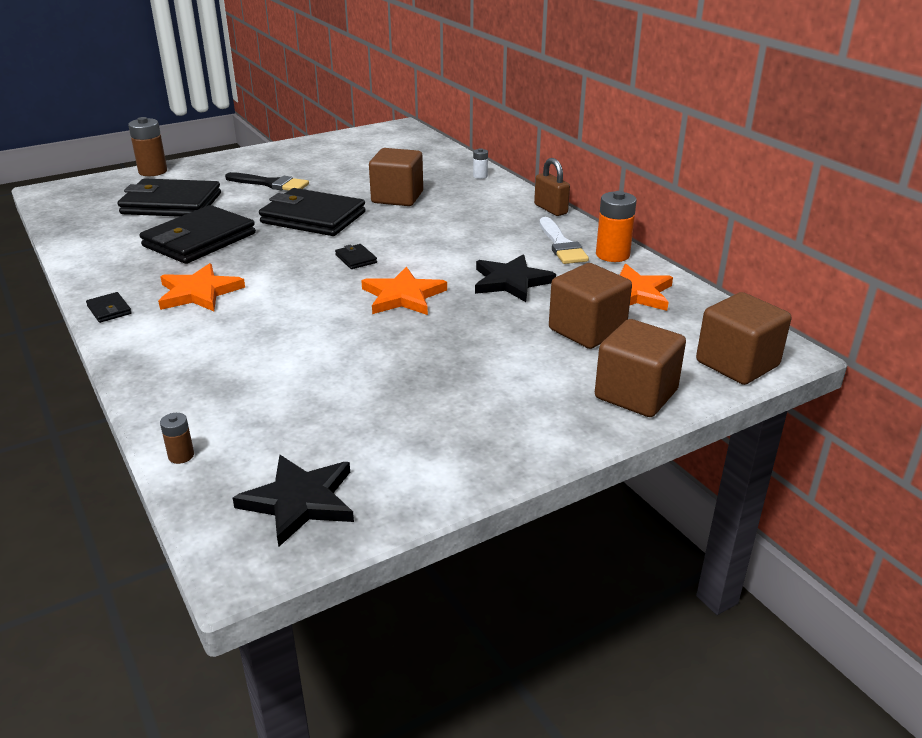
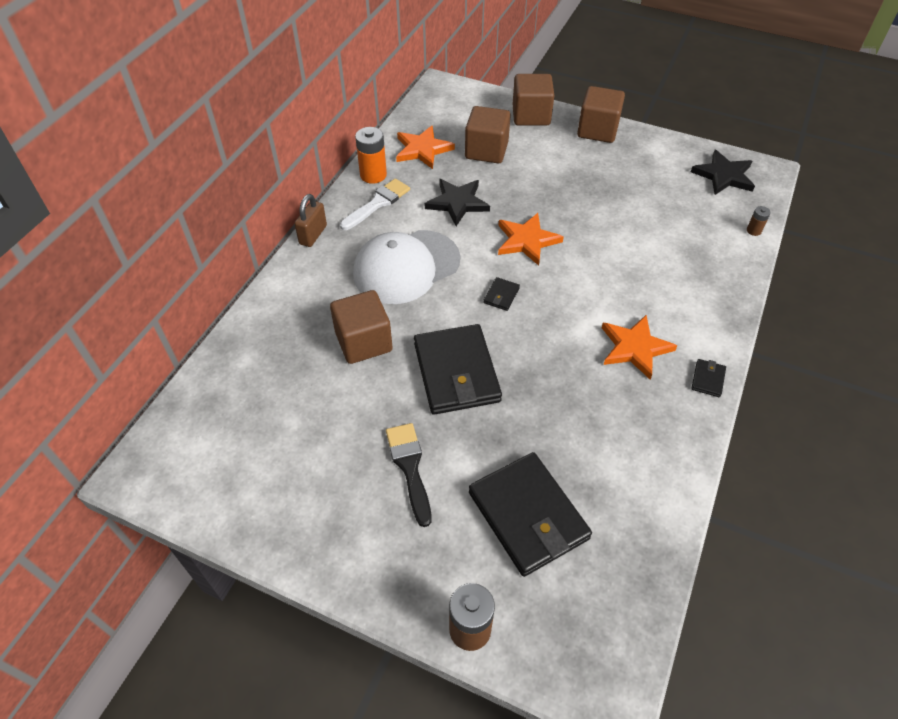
camera: 125 degrees left, 20 degrees up
(199, 240) = (569, 420): black wallet -> none
(454, 232) = (406, 267): none -> white cap
(480, 176) = (265, 312): white battery -> none
(737, 364) = (467, 95): brown cube -> brown cube (597, 130)

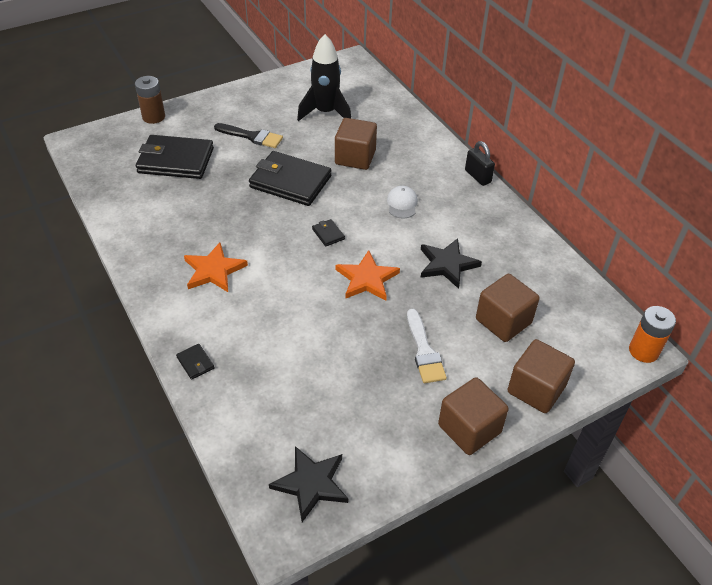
camera: 125 degrees right, 5 degrees down
(295, 422) = (326, 113): none -> black rocket
(313, 235) = (477, 176): brown padlock -> black padlock
(373, 175) = (525, 235): orange battery -> orange battery (643, 351)
(378, 203) = (486, 221): white brush -> white brush (424, 351)
(406, 267) = (402, 204): white cap -> white cap, size x0.45
(422, 149) = (538, 280): orange star -> none
(708, 379) = (150, 288): black wallet -> black wallet (195, 363)
(753, 231) = (227, 440): brown battery -> none

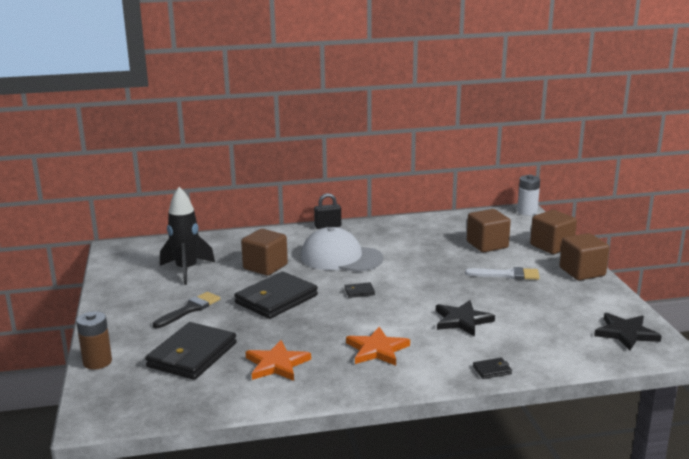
camera: 70 degrees left, 25 degrees down
(367, 279) = (422, 284): orange star -> orange star (277, 364)
(402, 204) = (341, 257): white cap -> white cap, size x2.24
(447, 264) = (421, 253): black star -> black star (462, 320)
(643, 351) = (527, 212): orange battery -> white battery

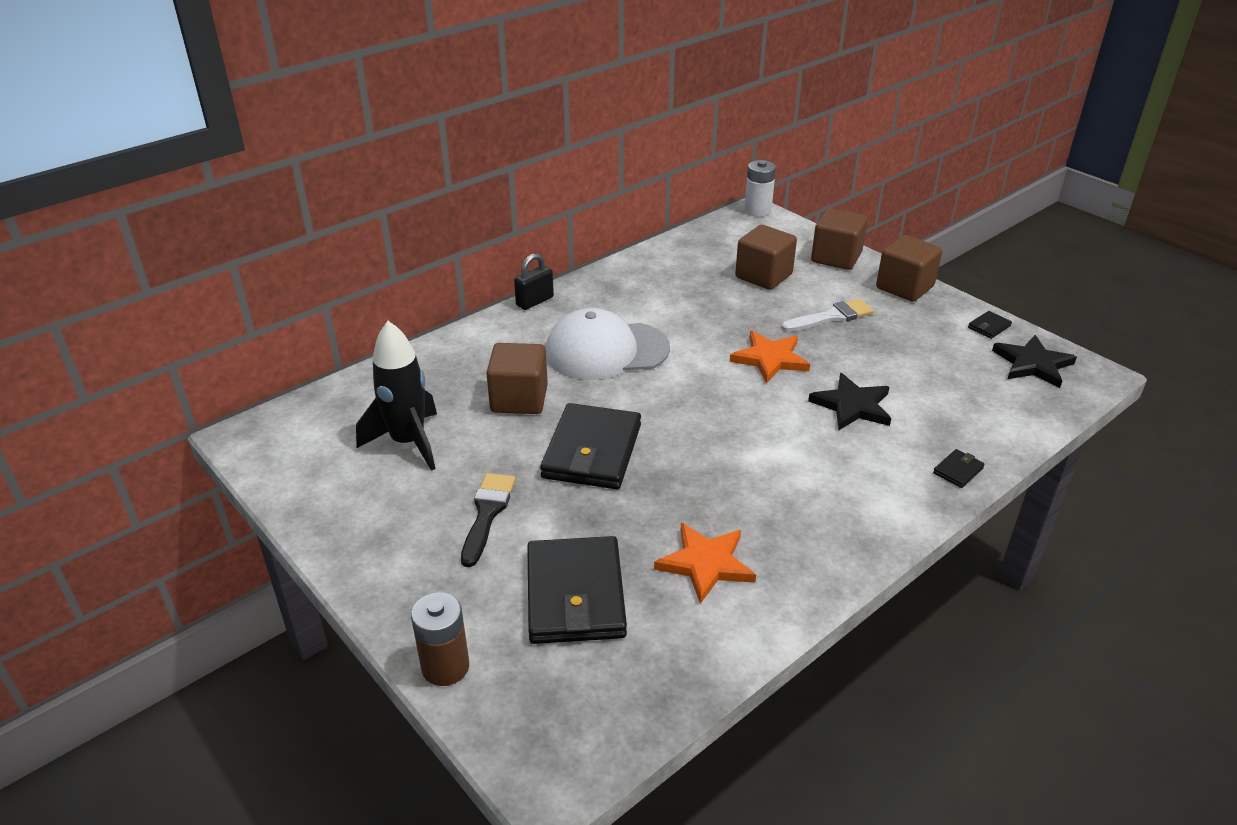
camera: 30 degrees left, 15 degrees up
(359, 292) = (687, 401): black wallet -> black wallet (989, 327)
(377, 350) = (803, 489): orange star -> orange star (770, 359)

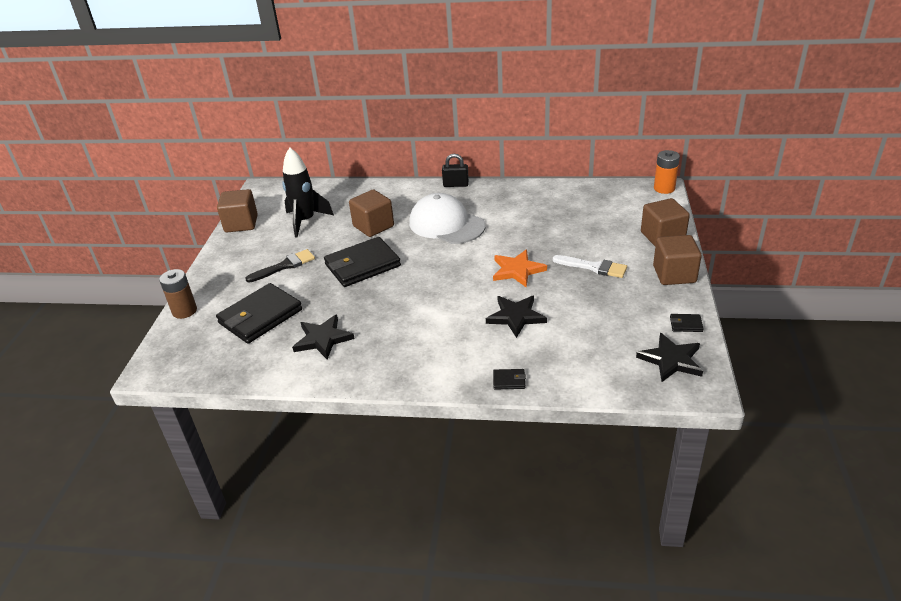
camera: 50 degrees right, 0 degrees up
(706, 564) = (323, 339): orange star -> black star
(757, 210) = (664, 188): white battery -> orange battery
(763, 276) = (596, 226): brown cube -> brown cube (241, 224)

